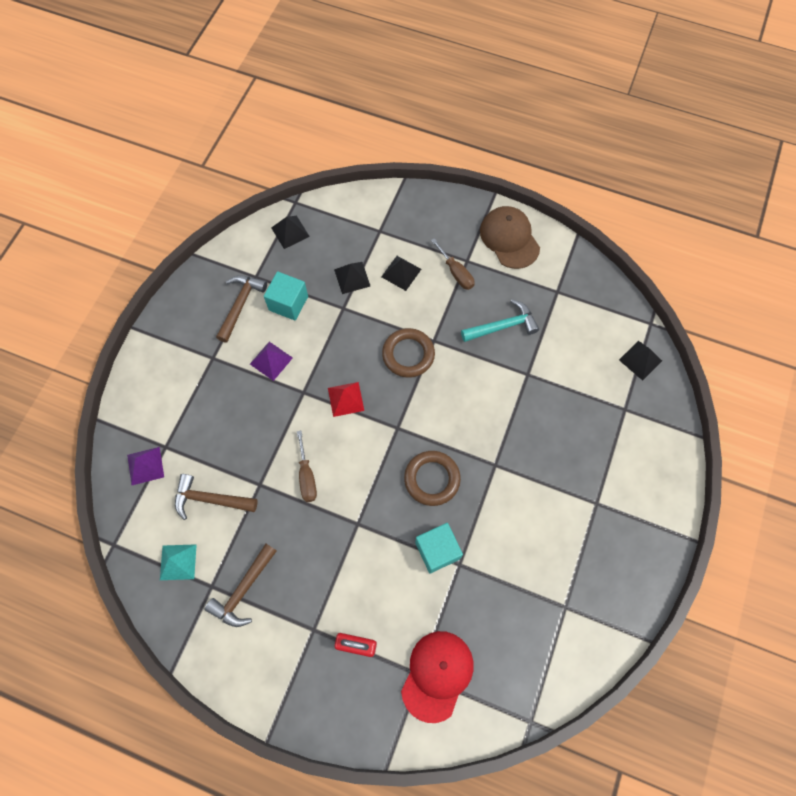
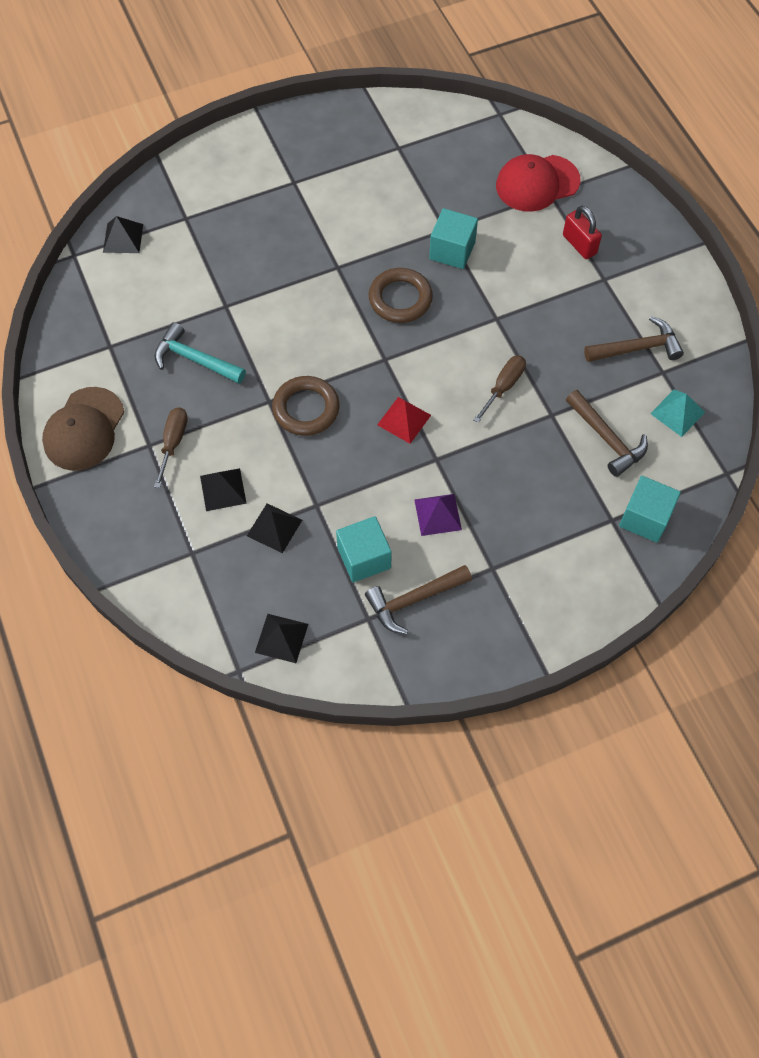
camera: 135 degrees left, 5 degrees down
(145, 465) = (645, 518): purple pyramid -> turquoise cube

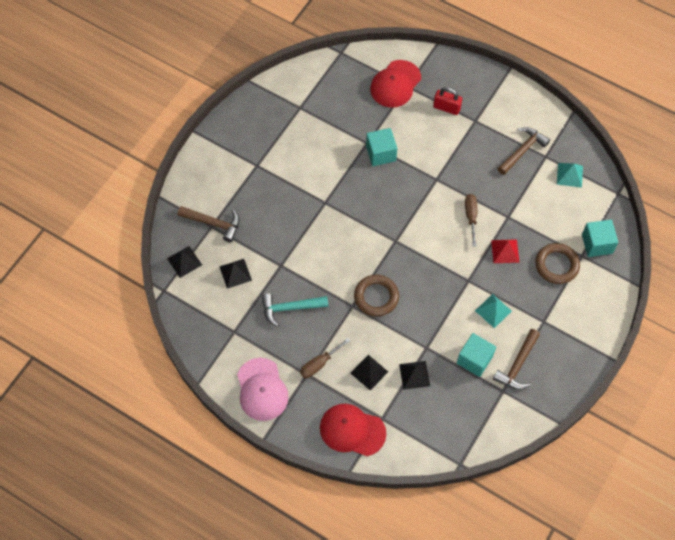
camera: 35 degrees left, 0 degrees up
(84, 429) = (262, 389): brown cap -> pink cap
(145, 543) = (352, 430): none -> red cap
(173, 442) = (319, 364): brown screwdriver -> brown screwdriver turned 105 degrees counterclockwise
(281, 638) = (467, 431): black pyramid -> black pyramid (235, 273)
(400, 299) = (375, 200): brown ring -> brown ring (556, 265)
(404, 420) = (434, 269): red pyramid -> red pyramid (505, 251)
(437, 514) = (493, 310): purple pyramid -> turquoise pyramid
(607, 438) = (545, 212): brown hammer -> brown hammer (213, 223)

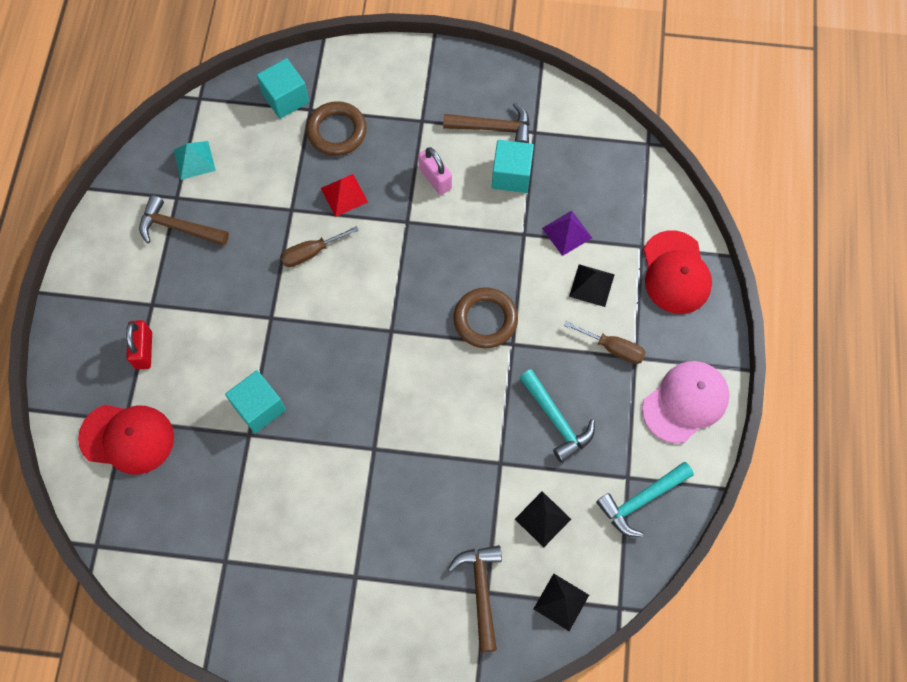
camera: 115 degrees left, 5 degrees up
(216, 332) = (641, 500): none -> turquoise hammer
(414, 375) = (567, 233): black pyramid -> purple pyramid
(493, 310) = (435, 178): turquoise pyramid -> pink padlock

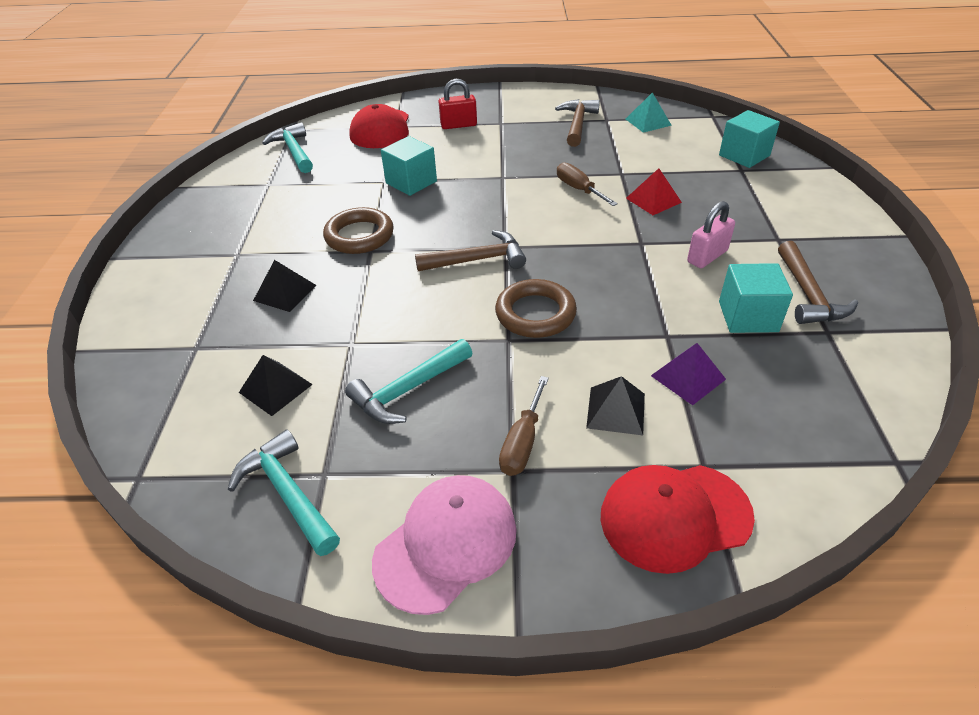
camera: 85 degrees right, 25 degrees down
(154, 538) = (294, 151): none -> turquoise hammer
(337, 131) = (726, 187): brown ring -> brown ring (359, 236)
(481, 591) = (198, 343): brown hammer -> brown hammer (477, 260)
(561, 601) = (164, 415): black pyramid -> black pyramid (285, 292)
(685, 402) = (446, 544): pink cap -> pink cap turned 90 degrees counterclockwise

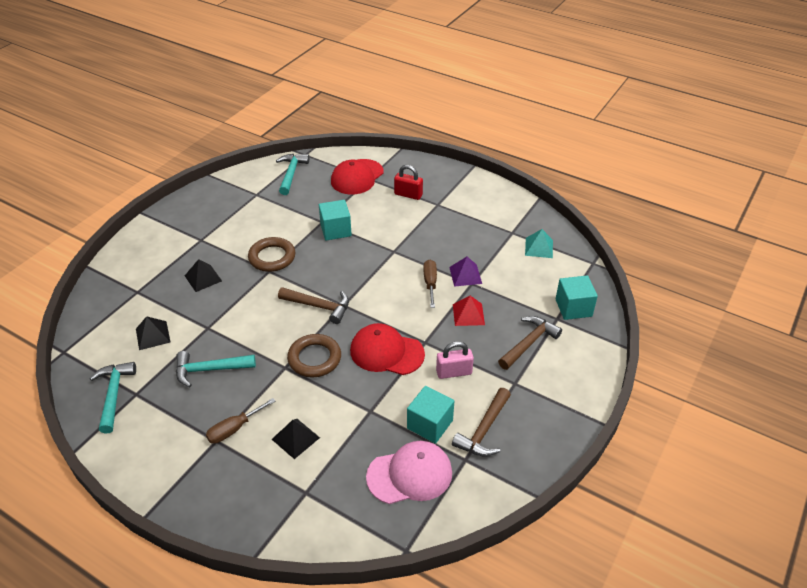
camera: 30 degrees right, 0 degrees up
(446, 544) = (155, 458): pink cap -> pink cap (410, 475)
(577, 124) = (487, 228): brown hammer -> brown hammer (529, 343)
(674, 516) = (264, 507): red cap -> red cap (386, 352)
(688, 377) = (353, 441): purple pyramid -> purple pyramid (465, 275)

